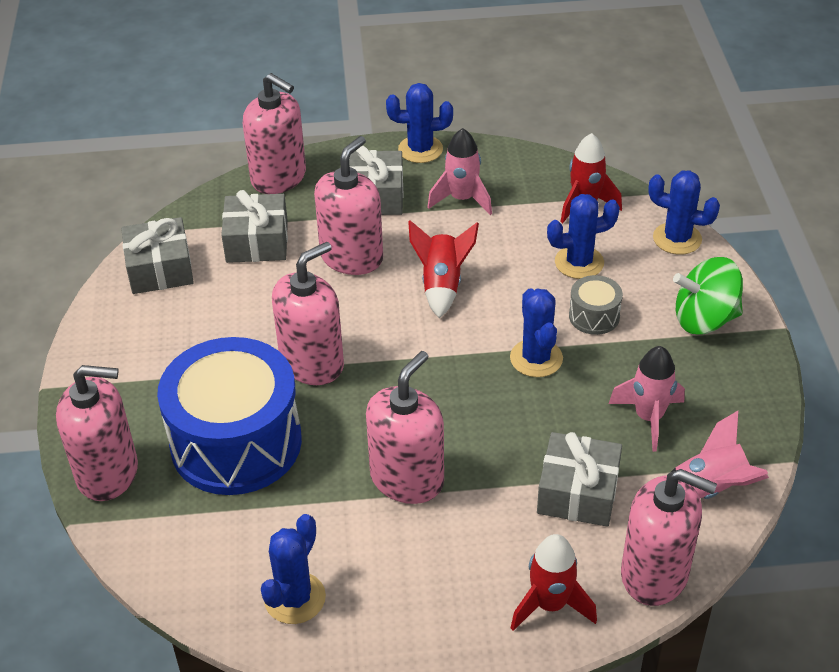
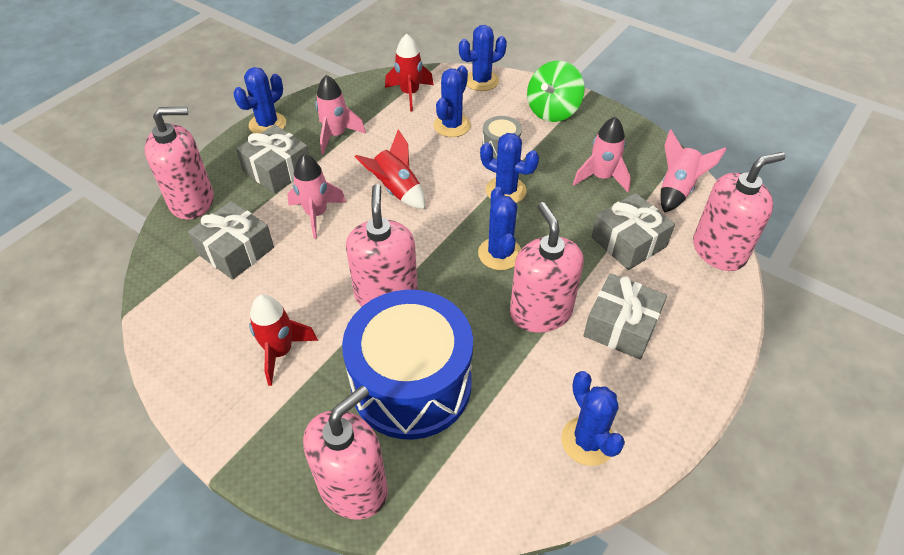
camera: 50 degrees left, 5 degrees up
(160, 269) = (186, 321): grey gift -> grey gift (621, 326)
(352, 257) = (316, 214): pink soap dispenser -> pink rocket
(447, 406) = (500, 254): none -> blue cactus
(550, 605) = (704, 310): red rocket -> red rocket (280, 352)

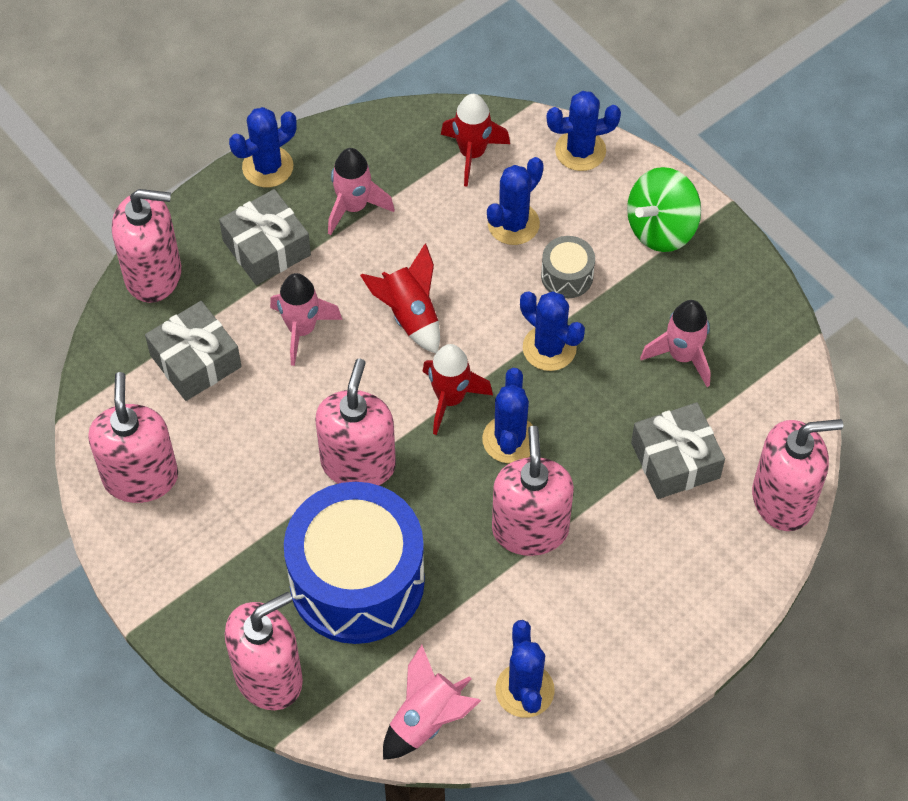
camera: 15 degrees right, 10 degrees up
(202, 344) = (140, 477): none -> pink soap dispenser
(280, 352) = (223, 508): red rocket -> red rocket (450, 399)
(621, 326) = (617, 569): grey gift -> none
(677, 189) = (774, 397): pink rocket -> pink rocket (426, 720)

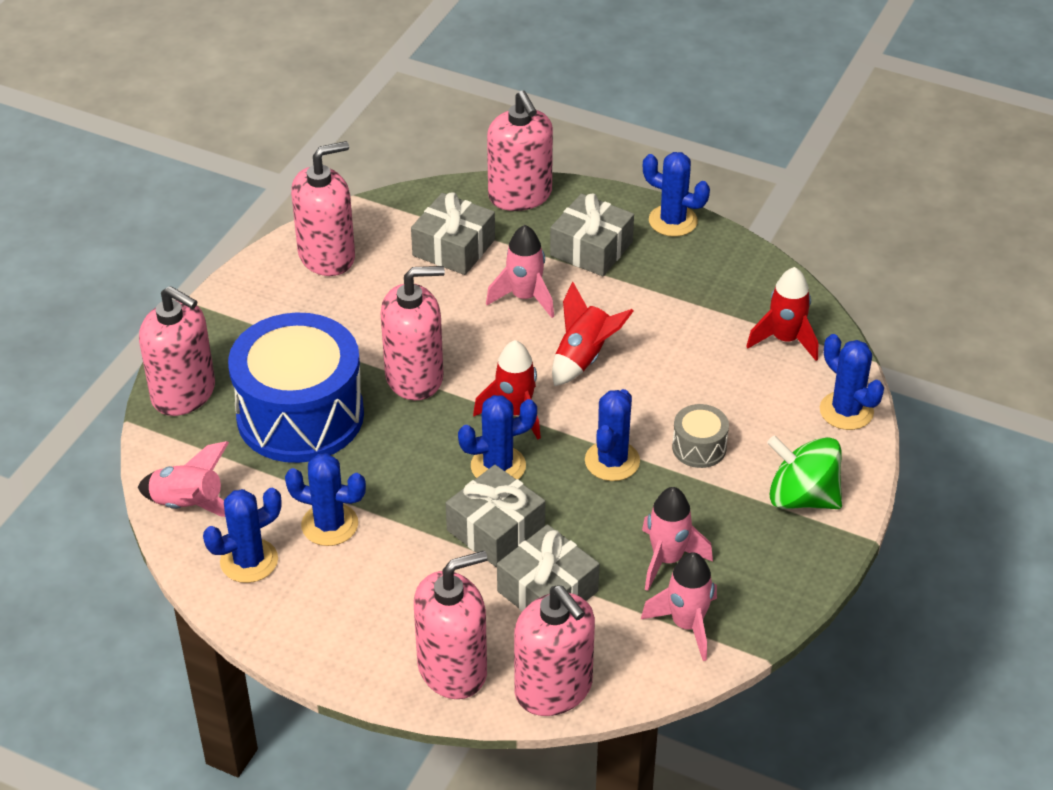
camera: 65 degrees right, 15 degrees down
(354, 207) = (671, 285): pink rocket -> pink rocket (686, 624)
(513, 224) = (729, 392): blue cactus -> blue cactus (329, 525)
(530, 529) = (413, 511): pink soap dispenser -> pink soap dispenser (452, 669)
(585, 472) = (495, 529): none -> grey gift

